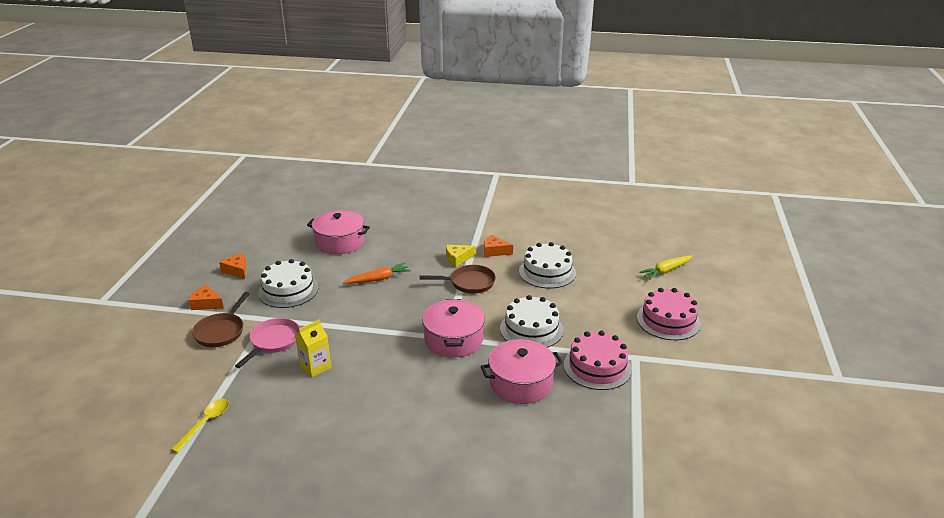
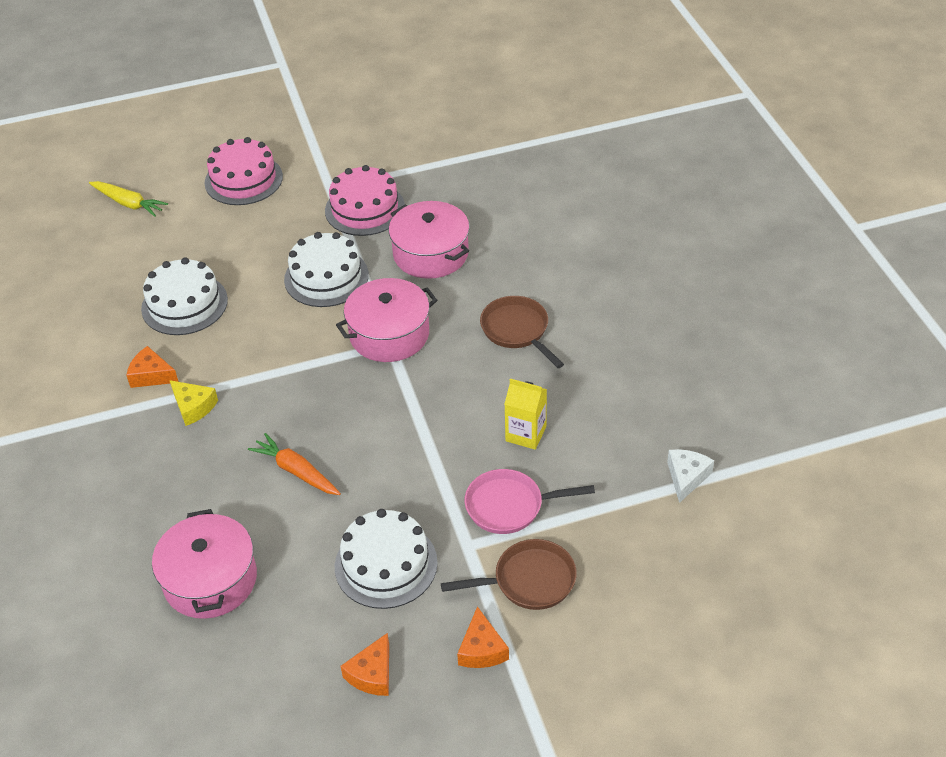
camera: 115 degrees left, 15 degrees up
(205, 423) = (686, 477): yellow spoon -> white cheese
(469, 283) = (253, 369): brown pan -> brown pan (517, 330)
(494, 251) = (151, 375): orange cheese -> orange cheese turned 120 degrees clockwise

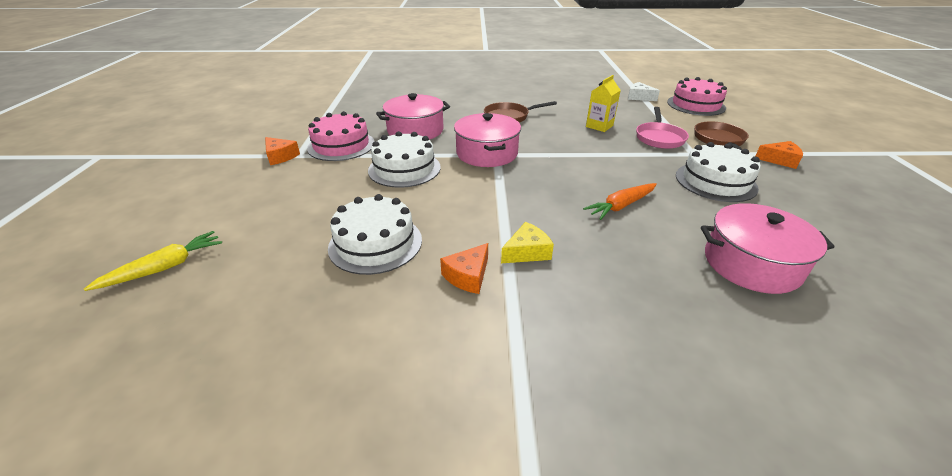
camera: 75 degrees left, 10 degrees down
(243, 179) = (231, 191): pink cake -> pink cake (695, 105)
(372, 674) = (820, 198): orange cheese -> orange cheese (280, 156)

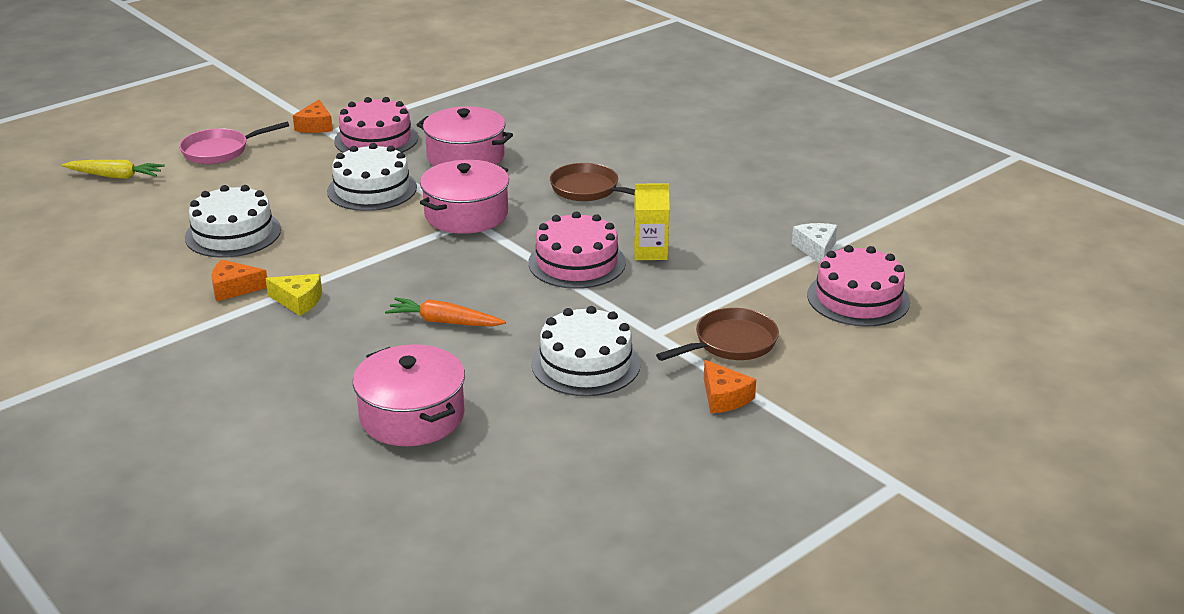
camera: 50 degrees right, 5 degrees down
(589, 145) = (577, 262): none -> pink cake
(659, 138) = (673, 300): pink pan -> pink pan (220, 151)

